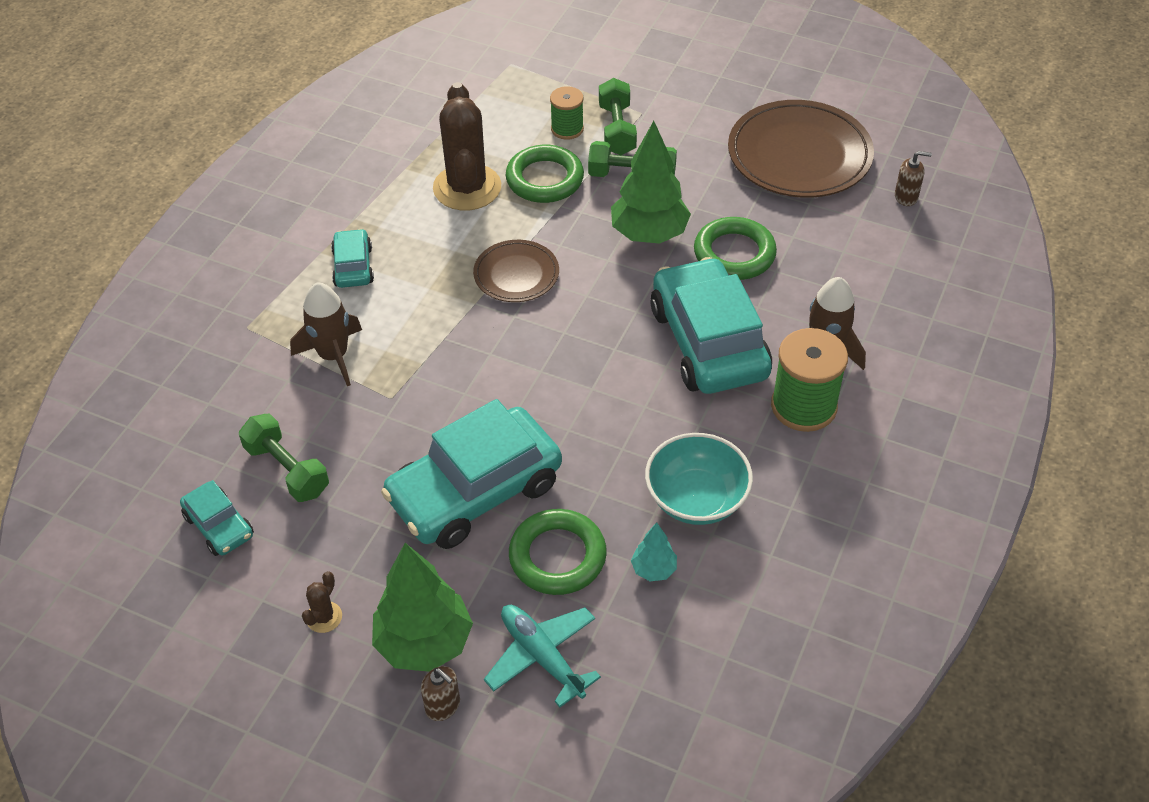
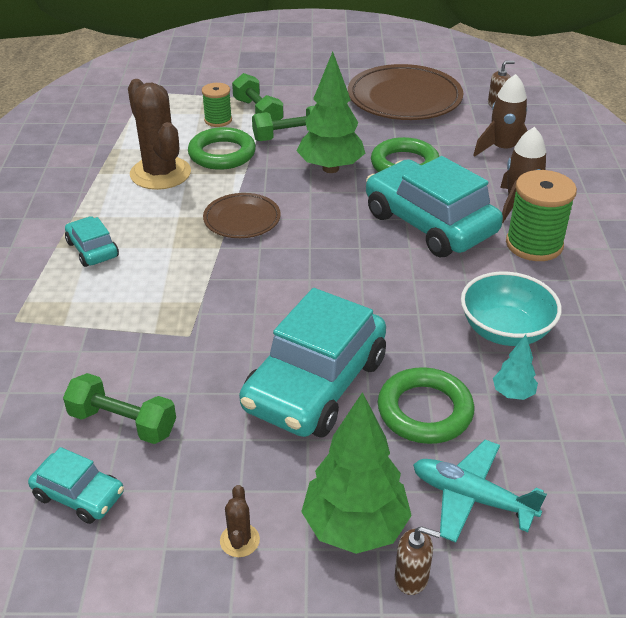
camera: 25 degrees left, 10 degrees down
(333, 356) = (114, 319): brown rocket -> brown rocket (503, 149)

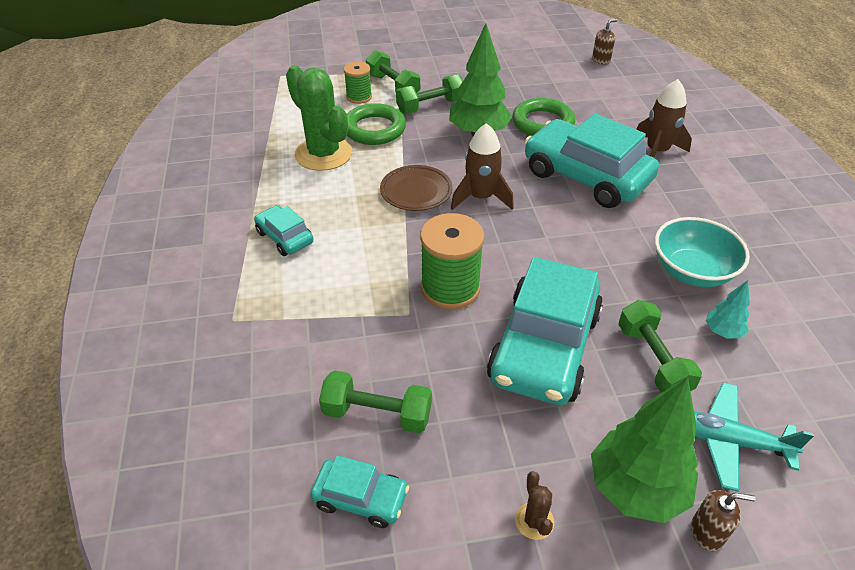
camera: 10 degrees left, 5 degrees up
(160, 173) = (323, 154): brown cactus -> green cactus
(404, 98) = (518, 61): brown plate -> none
(425, 411) = (653, 360): green ring -> green dumbbell
(503, 149) = (622, 101): brown rocket -> brown rocket (481, 198)
(534, 244) = (683, 186): green spool -> green spool (450, 288)

